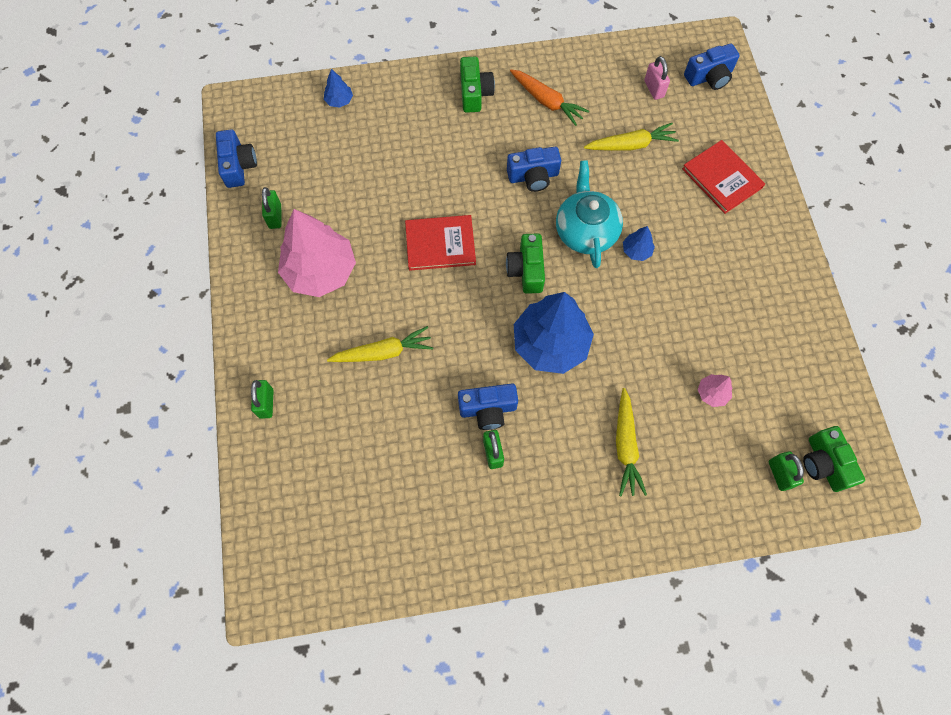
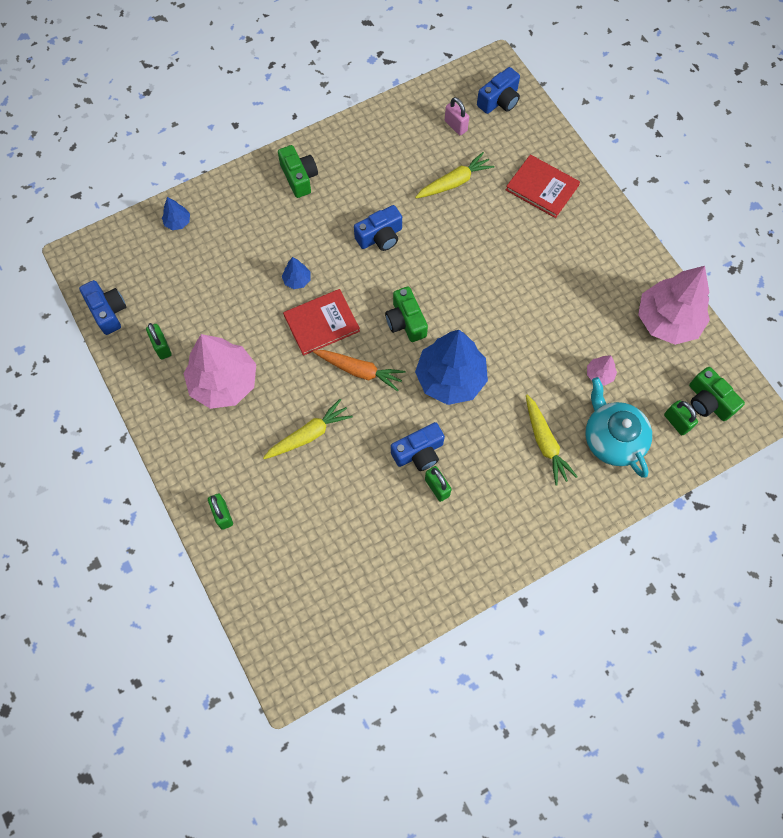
camera: 20 degrees left, 0 degrees up
(546, 101) = (366, 165): orange carrot -> orange carrot (359, 371)
(585, 231) = (444, 271): turquoise teapot -> turquoise teapot (612, 439)
(636, 251) = (493, 274): blue tree -> blue tree (297, 280)
(809, 361) = (667, 321): none -> pink tree

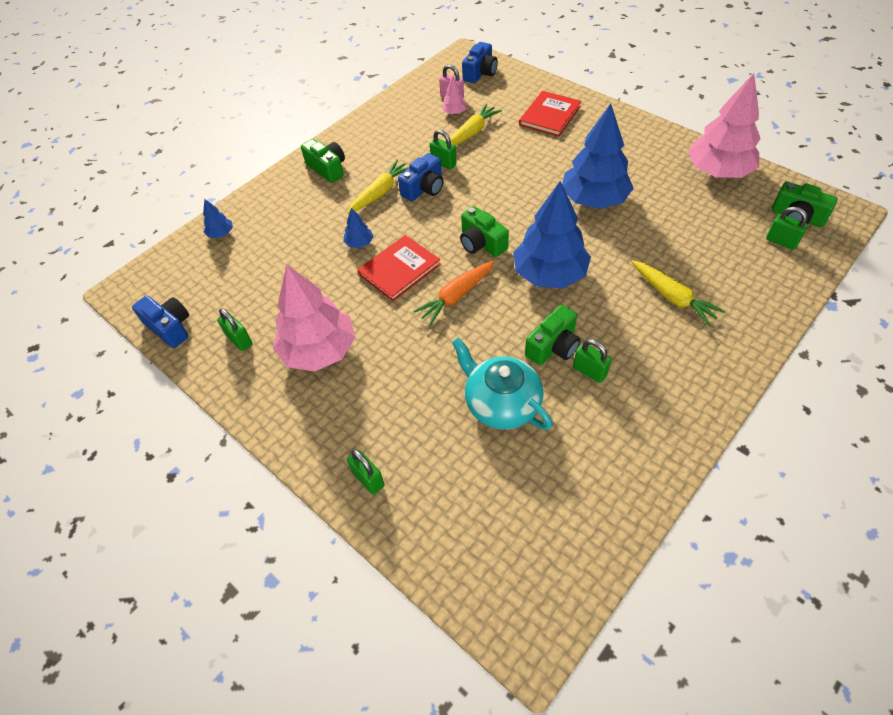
camera: 15 degrees left, 15 degrees down
(308, 435) = (430, 368): yellow carrot -> yellow carrot (380, 193)
(359, 371) = (456, 296): orange carrot -> orange carrot turned 135 degrees clockwise
(411, 212) = (443, 163): none -> green padlock
(419, 452) = (553, 346): blue camera -> green camera
(532, 310) = (594, 199): none -> blue tree
(542, 188) = (550, 116): red book -> red book turned 75 degrees counterclockwise
(599, 374) = (686, 228): pink tree -> pink tree (454, 112)
(612, 439) = (733, 273): turquoise teapot -> turquoise teapot (501, 403)

